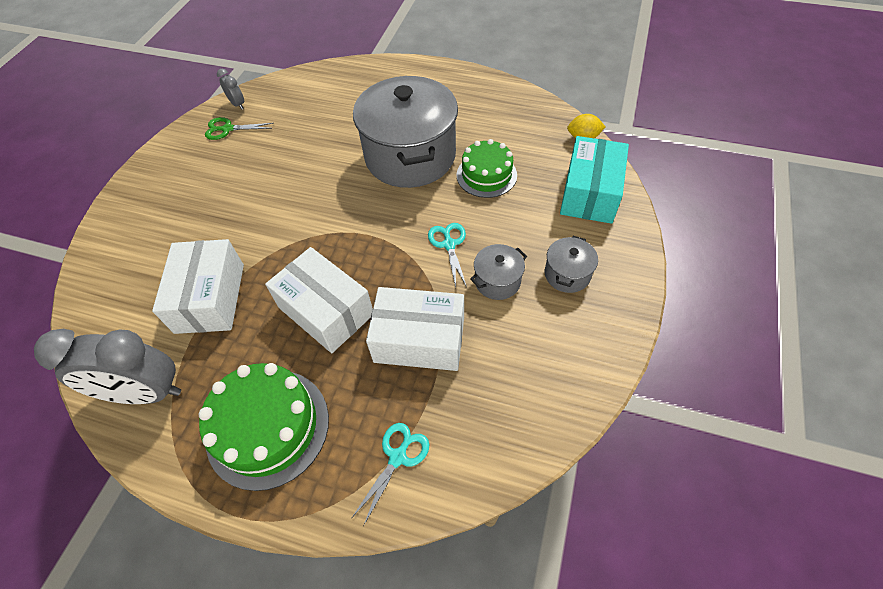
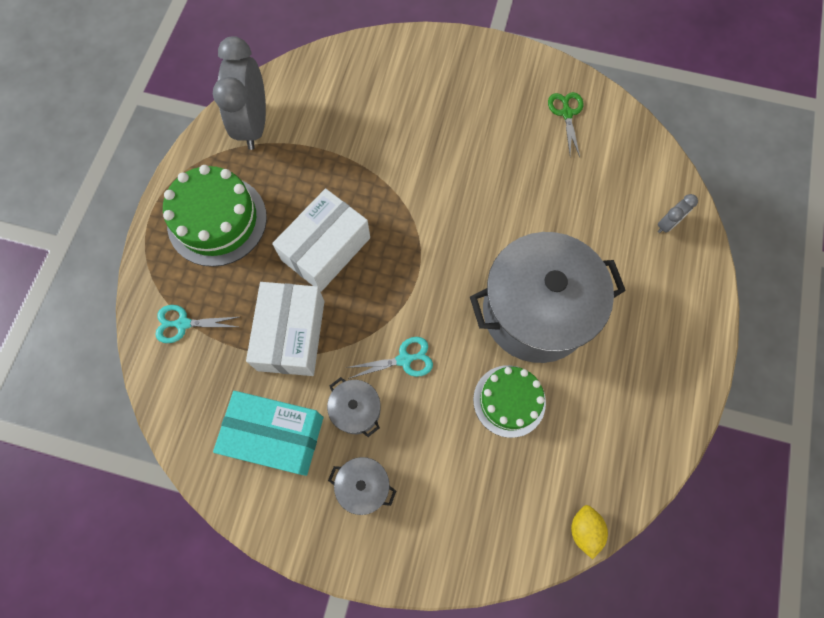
camera: 85 degrees right, 15 degrees up
(210, 298) = (343, 149): white box -> none
(237, 104) = (609, 114): grey clock -> grey clock (667, 224)
(398, 457) = (183, 324): turquoise scissors -> turquoise scissors turned 150 degrees clockwise
(590, 193) = (484, 527): turquoise box -> turquoise box (275, 436)

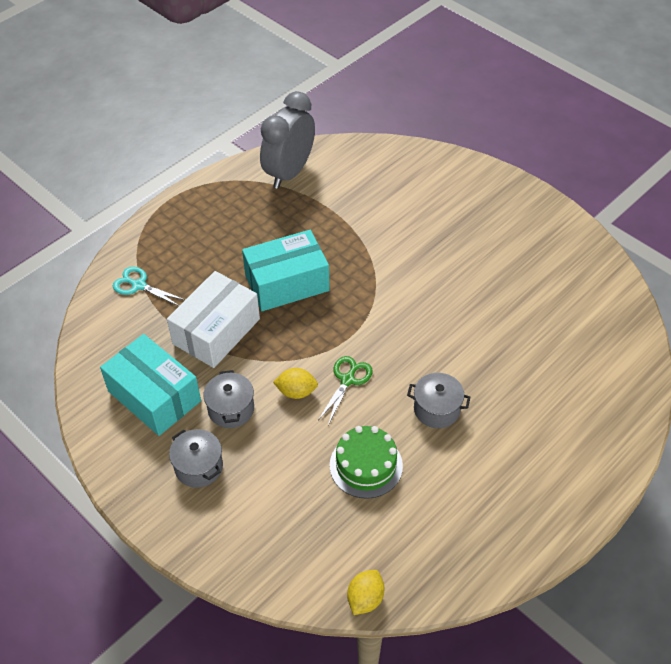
camera: 30 degrees right, 20 degrees down
(217, 220) = (214, 226): green cake -> none
(326, 249) = (287, 283): white box -> turquoise box
(404, 359) = (296, 392): turquoise scissors -> yellow lemon
(535, 311) = (436, 409): grey pot -> grey pot, size x0.43
(566, 113) = (571, 271): green scissors -> green scissors (347, 380)
(667, 224) = (611, 398): grey clock -> none

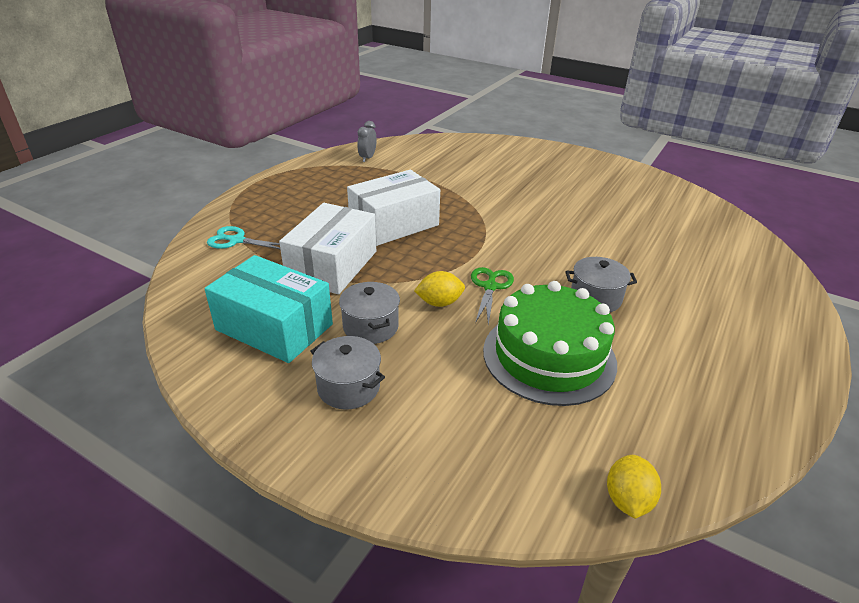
camera: 15 degrees left, 15 degrees down
(287, 283) = (394, 224): turquoise box -> white box
(289, 172) = (367, 158): grey clock -> grey clock, size x0.45
(366, 465) = (549, 356): green cake -> green cake, size x1.50

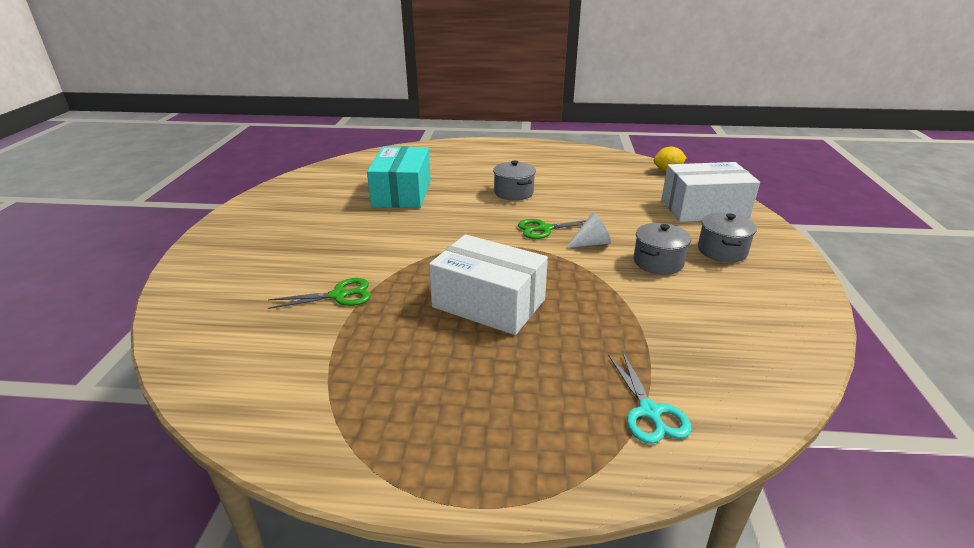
camera: 115 degrees left, 5 degrees down
(274, 327) = (725, 306): turquoise box -> turquoise box (402, 193)
(332, 265) = (607, 313): white box -> white box (704, 209)
(367, 158) = (291, 401): grey clock -> none
(439, 303) = (591, 243): yellow lemon -> white cone
(454, 180) = (339, 295): none -> green scissors
(549, 356) = (596, 198): green cake -> none

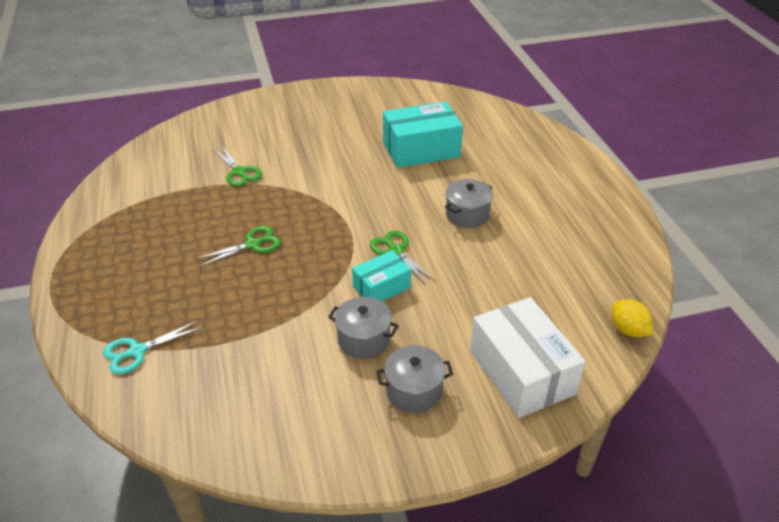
camera: 70 degrees right, 10 degrees up
(489, 303) = (252, 244): white box -> green scissors
(591, 243) = (381, 287): white cone -> turquoise box

